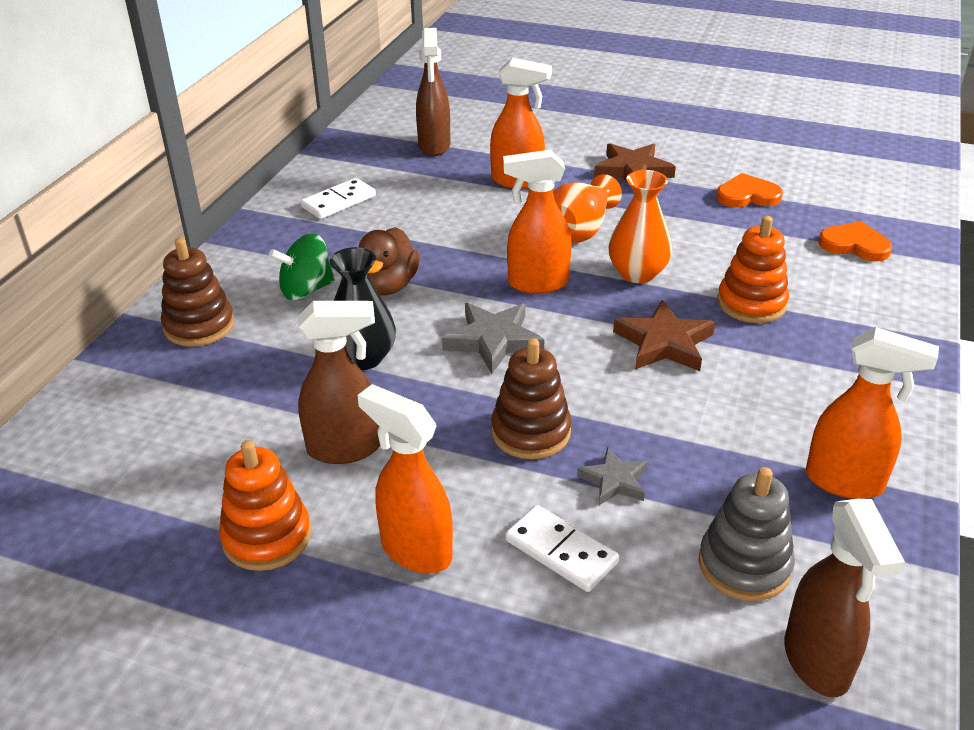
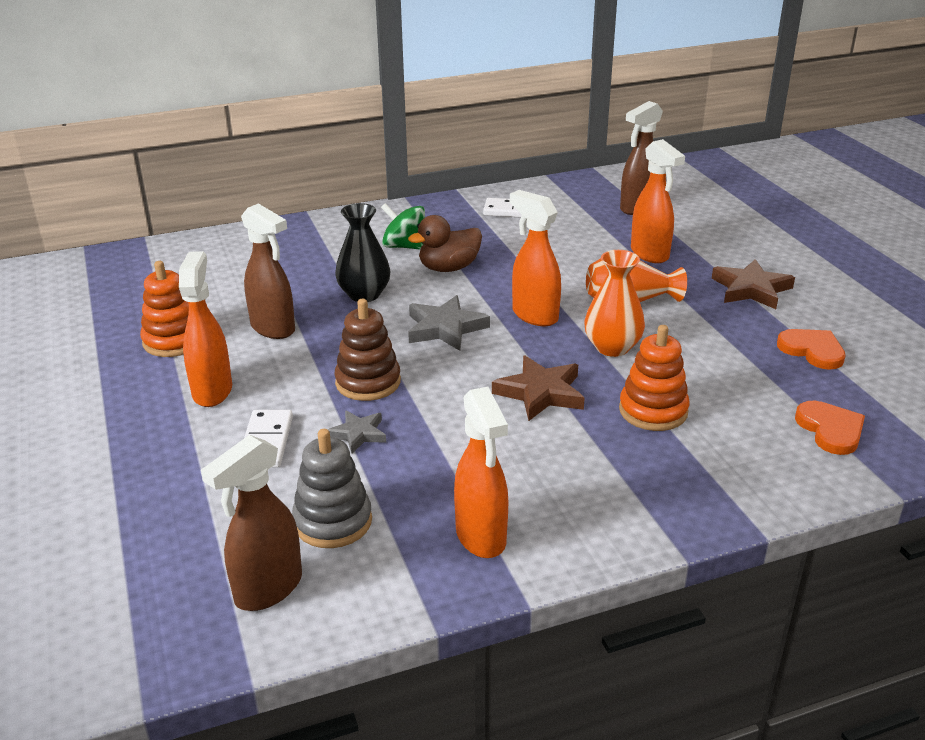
camera: 50 degrees right, 5 degrees down
(199, 326) = (324, 235): brown stacking toy -> none

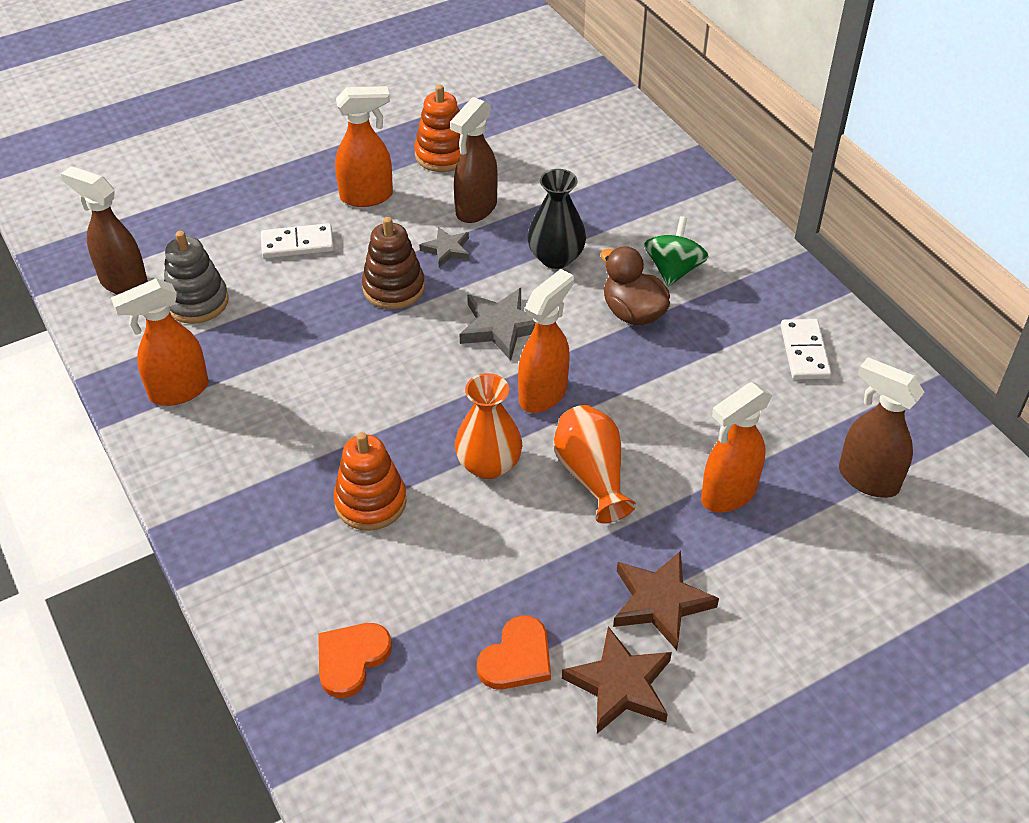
camera: 80 degrees right, 15 degrees up
(358, 434) = (313, 296): grey star -> grey star (447, 249)
(541, 393) = (392, 412): brown star -> brown star (620, 685)
(830, 430) = (351, 659): orange heart -> orange heart turned 150 degrees clockwise

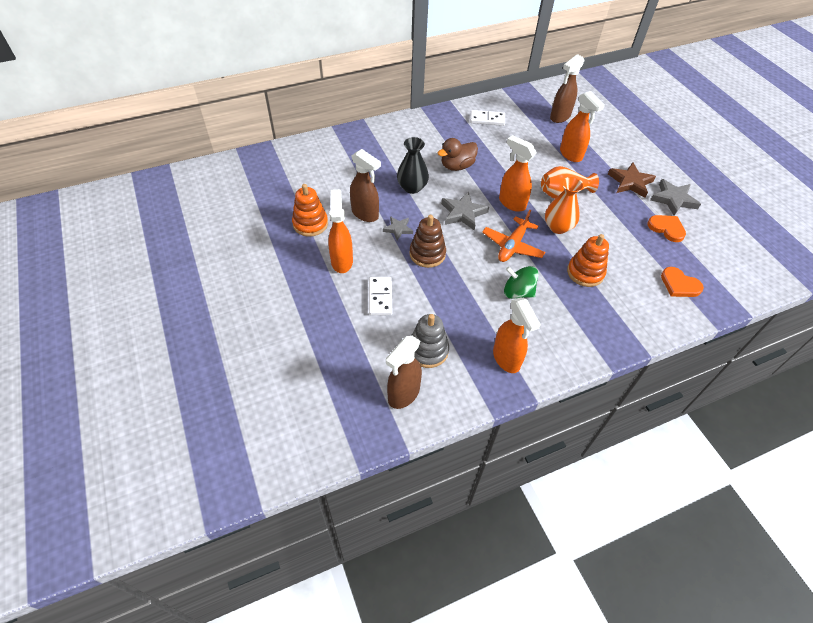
camera: 85 degrees left, 5 degrees up
(428, 396) = (512, 246): none -> orange plane
(620, 685) = (673, 199): brown star -> grey star
(673, 270) = (428, 149): green spinning top -> green spinning top (518, 292)

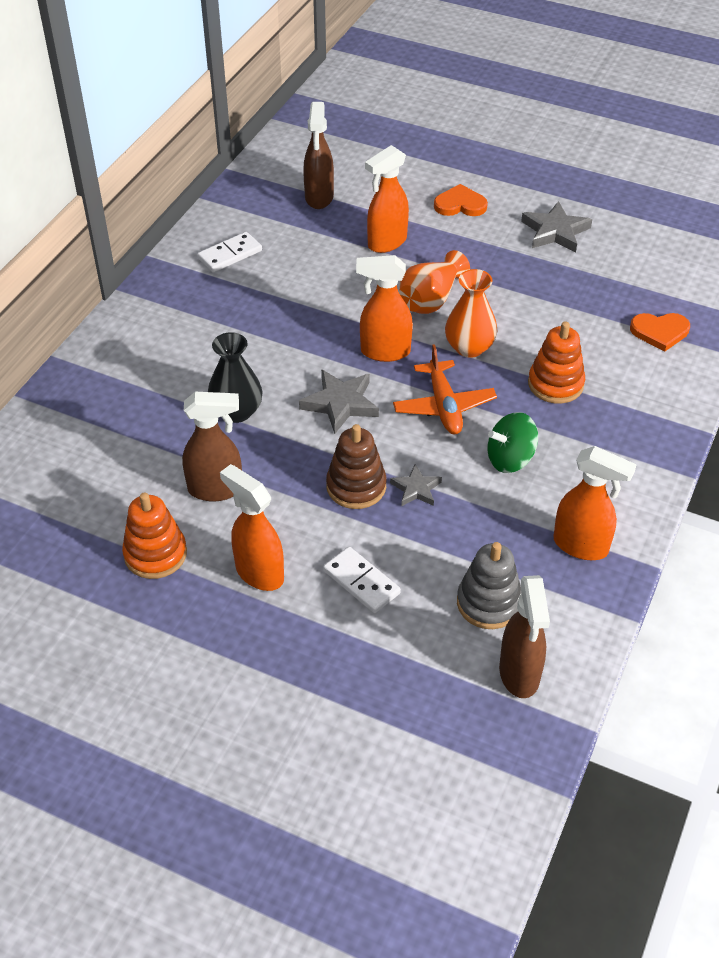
camera: 40 degrees left, 5 degrees down
(398, 229) = (283, 480): grey star -> grey star (416, 489)
(457, 166) = (263, 345): brown duck -> none
(571, 155) = (386, 243): orange spray bottle -> orange spray bottle turned 120 degrees clockwise
(630, 182) = (489, 238): brown star -> none
(666, 228) = (583, 272): orange heart -> orange heart (460, 204)

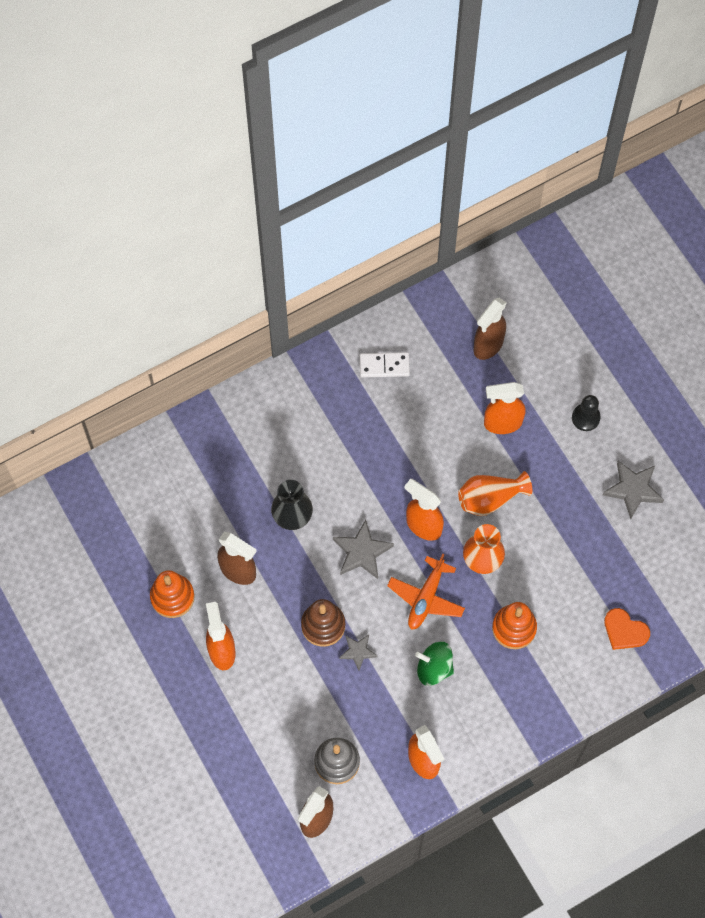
camera: 35 degrees right, 20 degrees up
(361, 582) = (275, 697): white domino -> none
(460, 204) = (585, 418): orange heart -> black pawn

